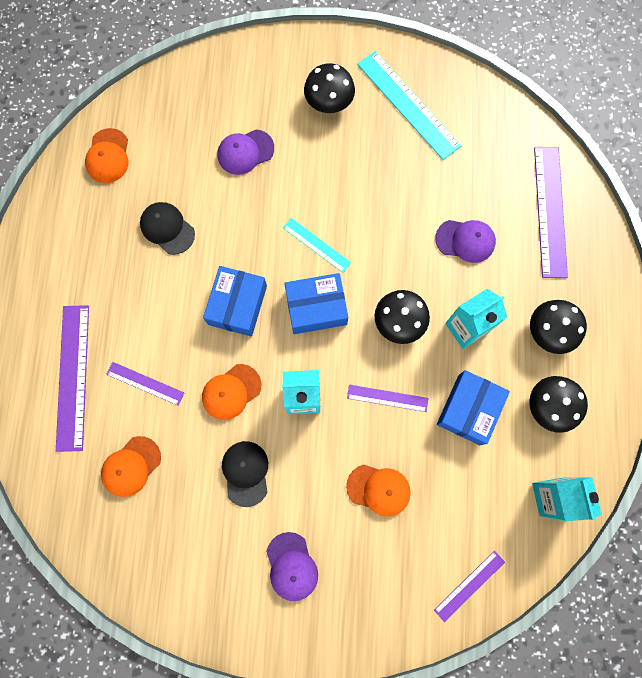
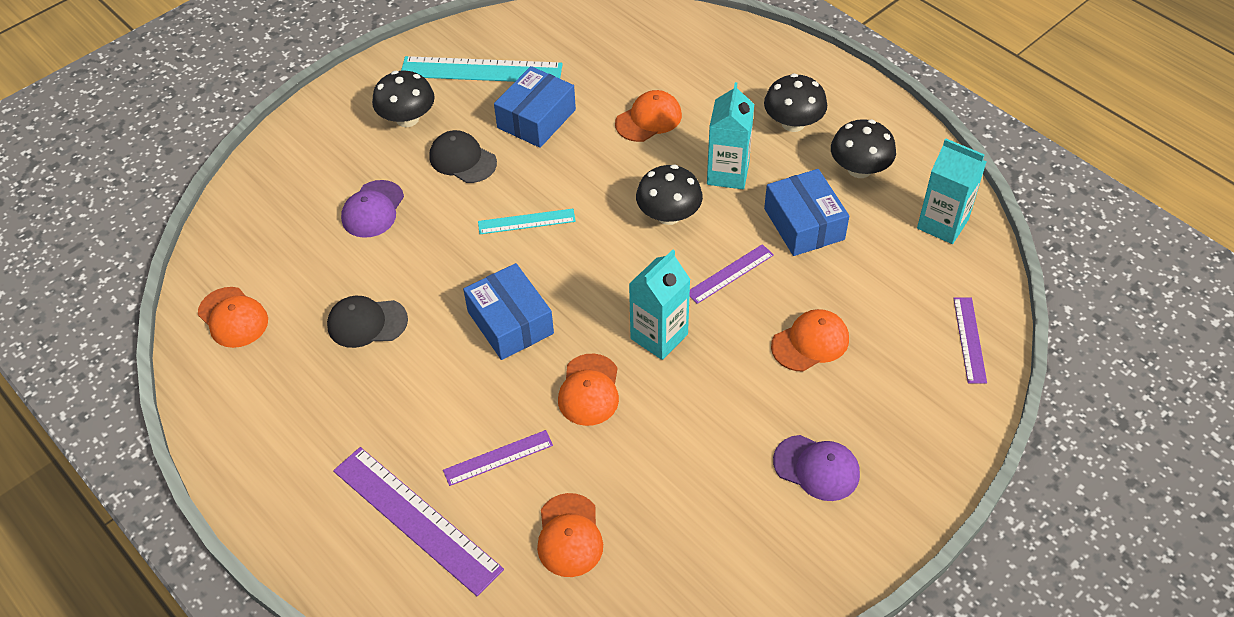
camera: 45 degrees left, 25 degrees down
(245, 473) = (683, 438): black cap -> black cap (462, 159)
(316, 307) = (585, 264): blue box -> blue box (536, 119)
(465, 240) = (649, 119): purple cap -> orange cap
(550, 211) = (688, 50): purple ruler -> none

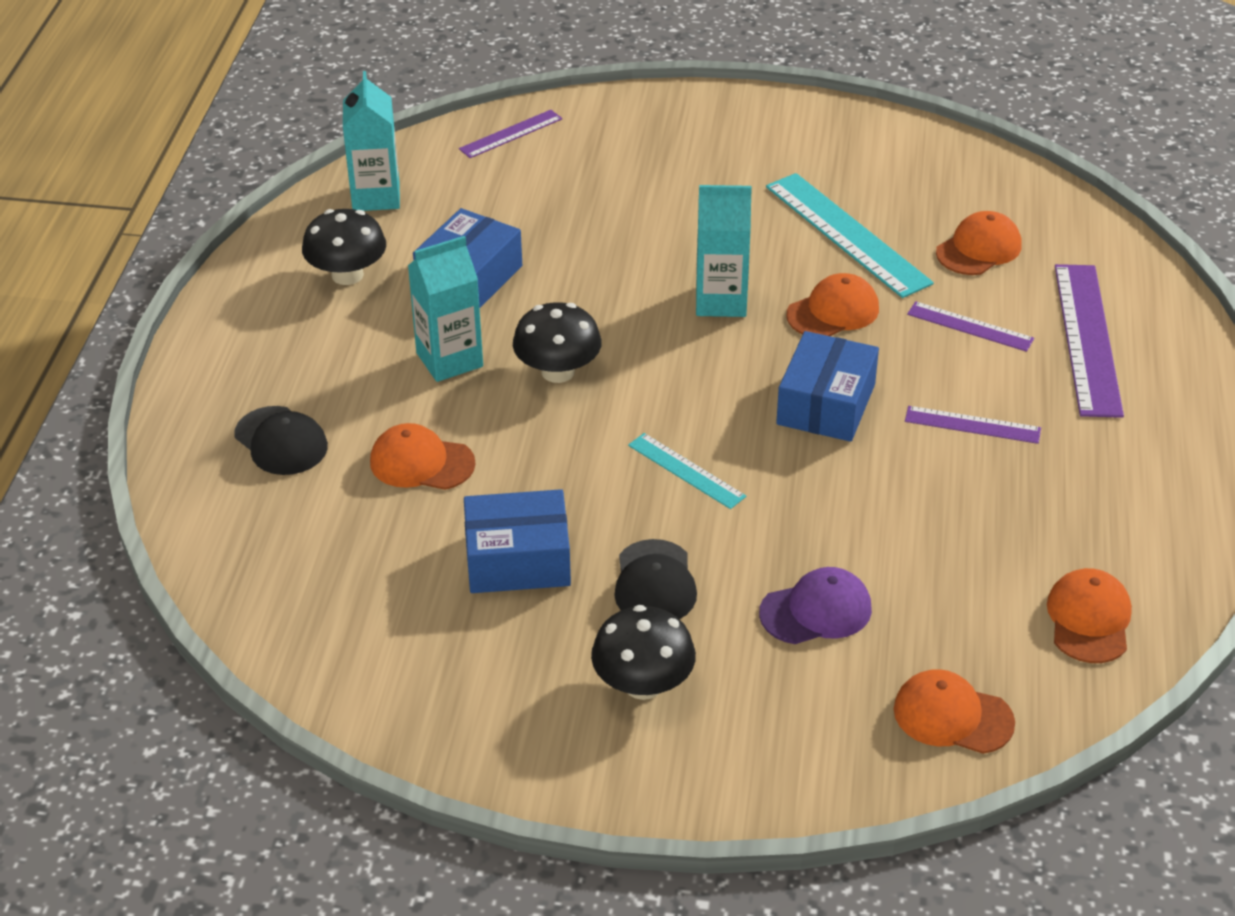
camera: 130 degrees left, 10 degrees down
(367, 323) = (957, 507): black cap -> black cap (281, 441)
(481, 70) = (480, 670): turquoise ruler -> turquoise ruler (847, 234)
(730, 274) = (591, 294): purple ruler -> purple ruler (972, 425)
(793, 123) = (317, 349): black mushroom -> none
(810, 342) = (618, 213): orange cap -> orange cap (952, 716)
(816, 468) = (746, 158): purple cap -> none

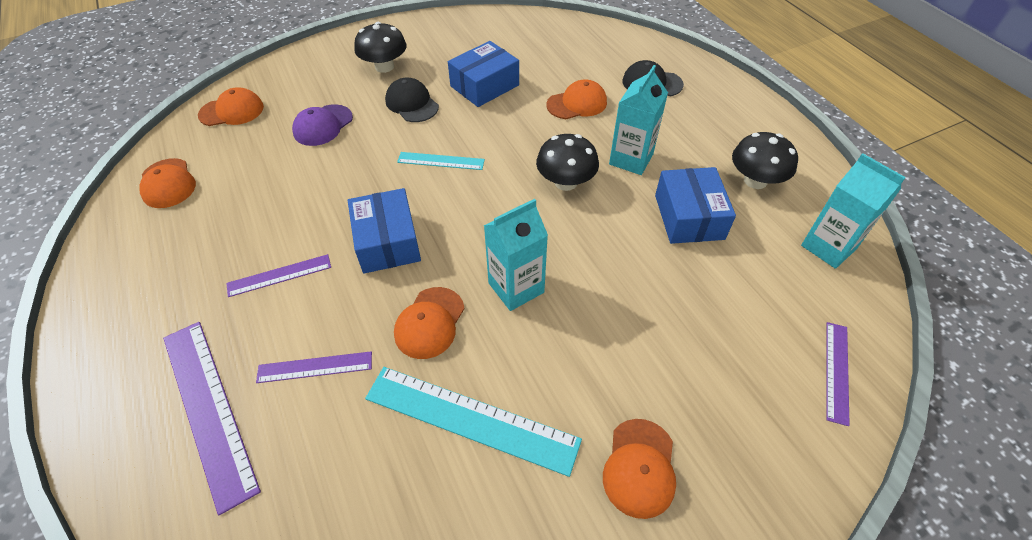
camera: 145 degrees right, 10 degrees up
(979, 249) = (343, 473): orange cap -> orange cap (639, 468)

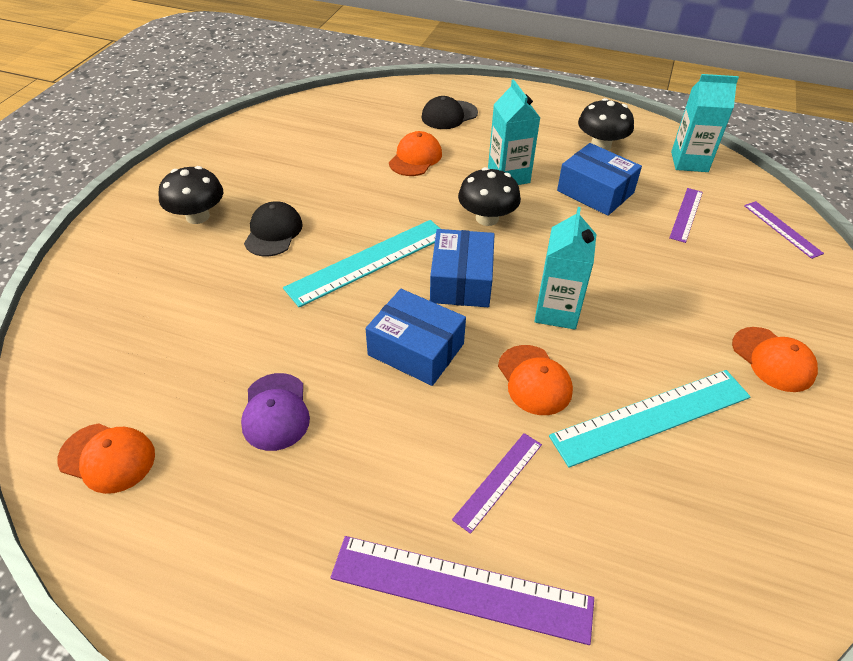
camera: 45 degrees left, 5 degrees down
(232, 111) = (79, 347): orange cap -> none
(279, 275) = (361, 443): purple ruler -> purple ruler (686, 214)
(323, 125) = (210, 299): purple cap -> purple cap (275, 412)
(412, 103) = (273, 232): black cap -> black cap turned 90 degrees clockwise
(441, 161) = (368, 261): turquoise ruler -> turquoise ruler, size x1.84
(484, 86) = (320, 183): blue box -> blue box (461, 281)

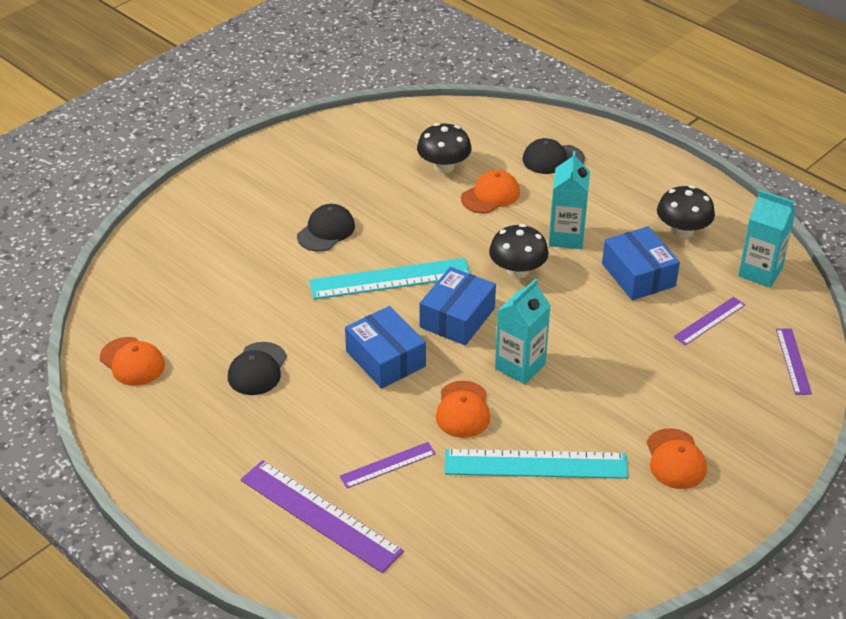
camera: 25 degrees right, 5 degrees down
(197, 216) = (271, 199): black mushroom -> black mushroom (444, 166)
(275, 412) = (257, 369): purple cap -> black cap

